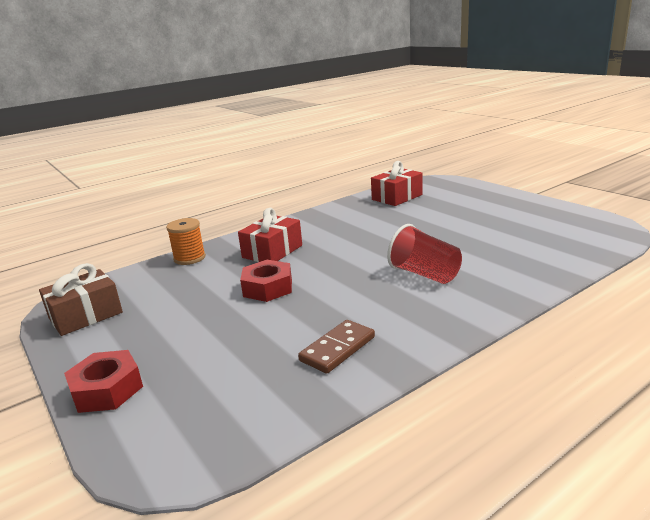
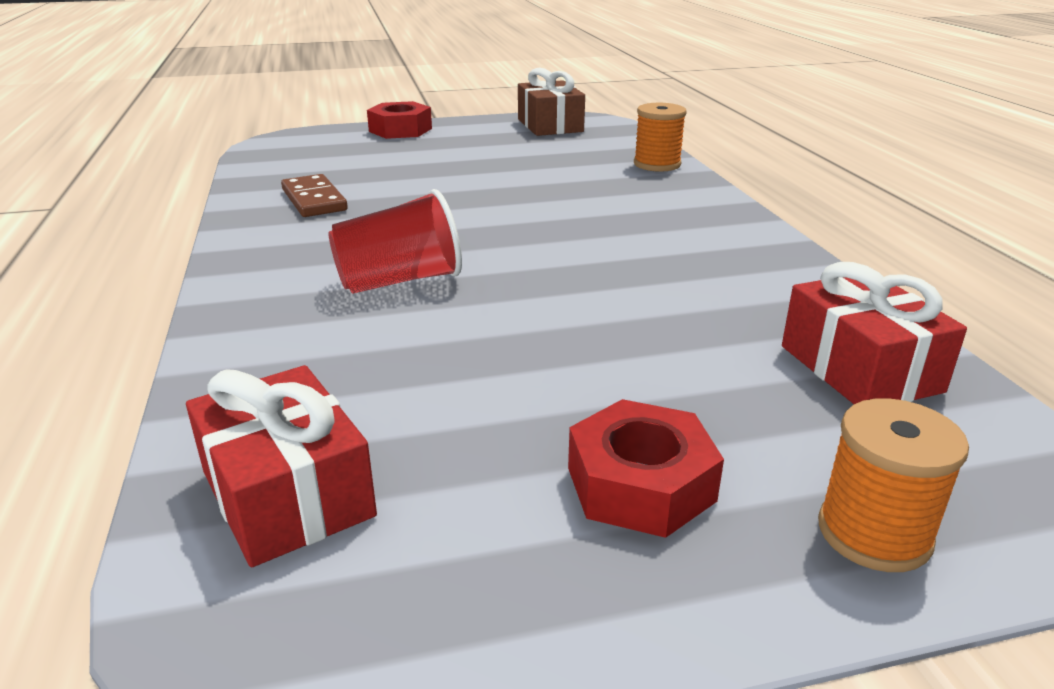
camera: 110 degrees right, 5 degrees up
(268, 288) = (504, 190): red nut -> red nut (640, 484)
(272, 251) = (626, 205): red gift -> red gift (288, 494)
(474, 189) = (874, 533): none -> orange spool

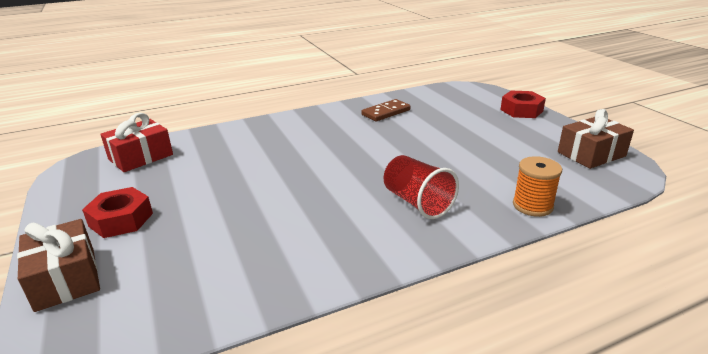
camera: 80 degrees right, 0 degrees up
(399, 281) = (295, 147): red cup -> red cup (417, 202)
(859, 368) = (199, 288): red gift -> none
(874, 533) = (65, 278): orange spool -> brown gift

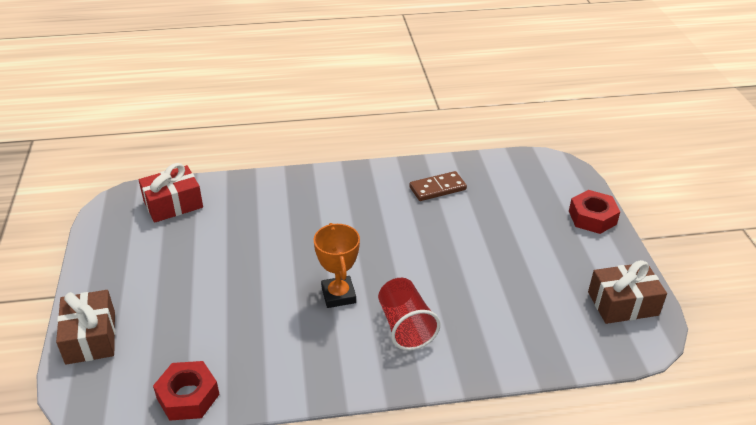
camera: 15 degrees right, 10 degrees up
(121, 220) = (142, 283): red nut -> red nut (188, 396)
(338, 192) = (338, 295): none -> orange trophy
(532, 206) = (513, 357): orange spool -> none

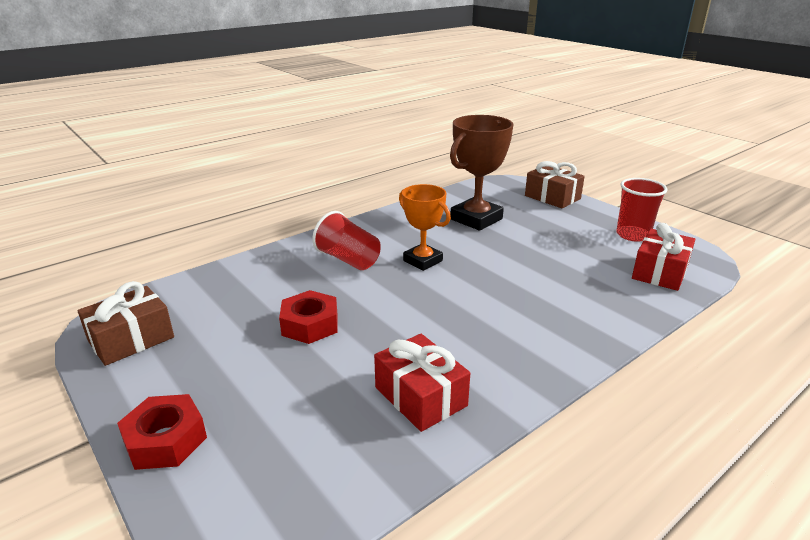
camera: 150 degrees right, 10 degrees down
(120, 246) = (633, 235): none -> red cup
(188, 396) = (456, 196): red nut -> red nut (310, 324)
(222, 335) = (476, 219): none -> brown trophy
(437, 188) = (420, 396): brown domino -> red gift

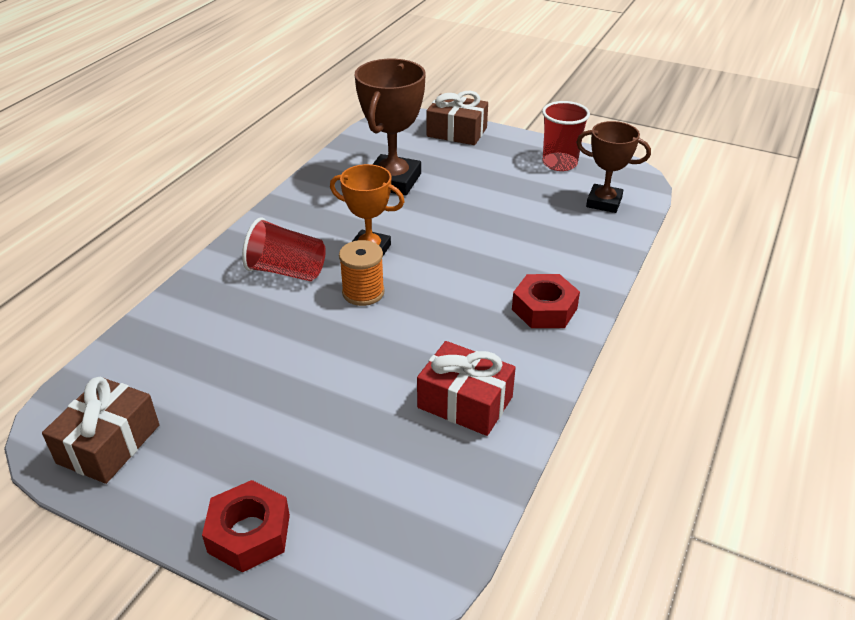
camera: 25 degrees left, 10 degrees up
(310, 324) = (302, 362): red nut -> red nut (544, 309)
(395, 288) = (363, 292): none -> orange spool
(659, 272) = (604, 202): red gift -> brown trophy

